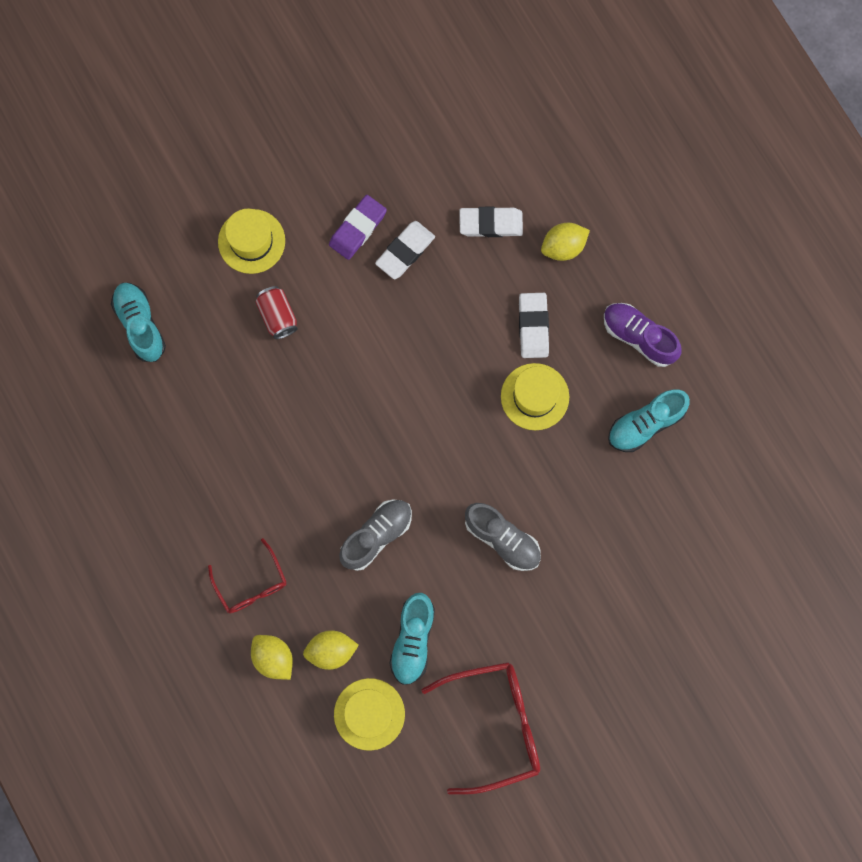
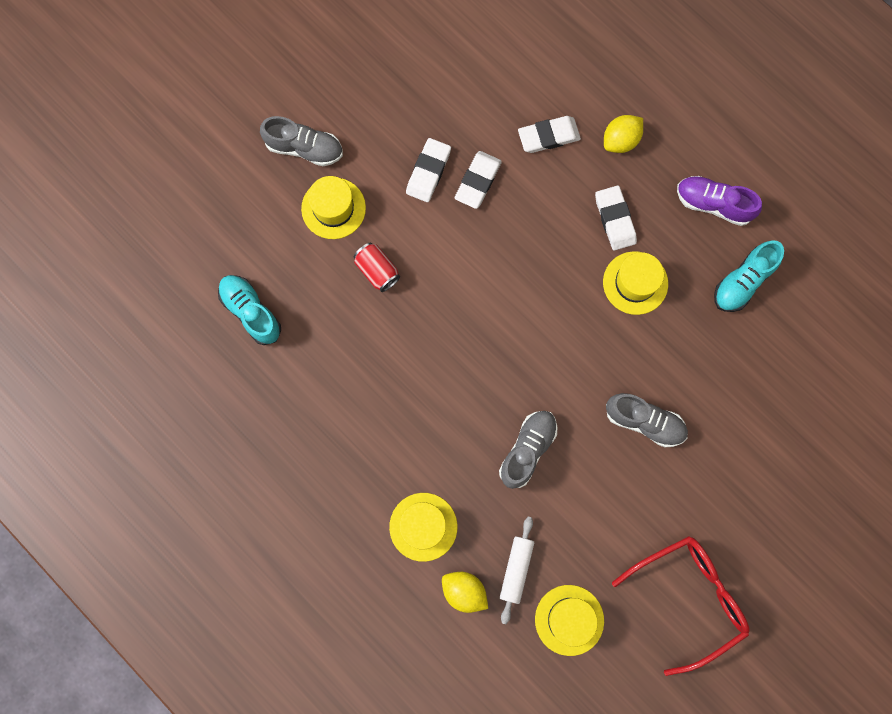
camera: 15 degrees left, 0 degrees up
(239, 172) = (304, 148): none -> grey shoe
(251, 584) = (423, 527): red glasses -> yellow hat
(331, 651) = (516, 570): yellow lemon -> white rolling pin
(358, 229) = (428, 172): purple eraser -> white eraser
(413, 640) = (589, 539): turquoise shoe -> none

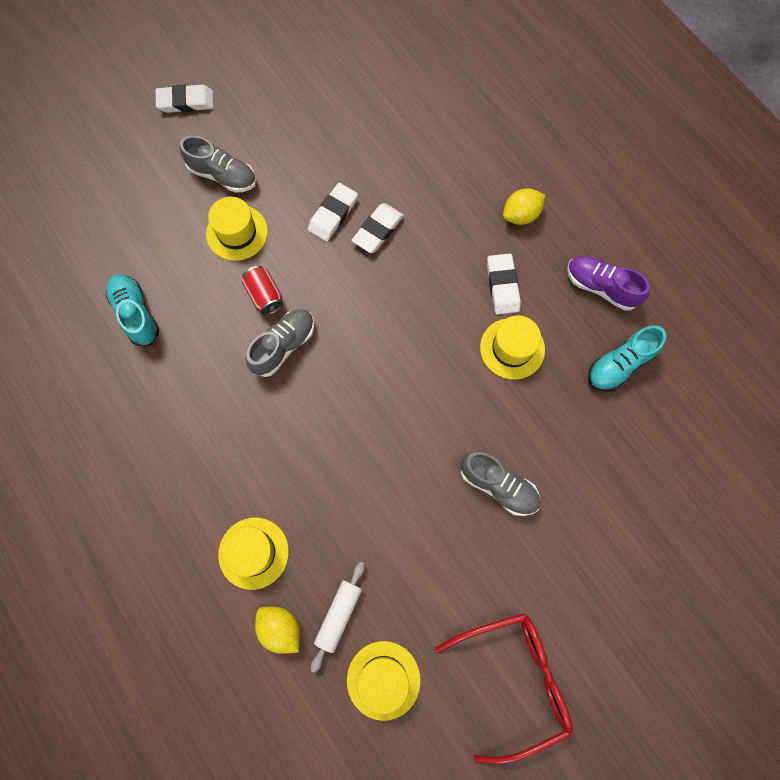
camera: 10 degrees right, 5 degrees down
(527, 450) = (374, 493): grey shoe -> grey shoe (283, 346)
(548, 136) = (453, 201): white eraser -> white eraser (186, 102)

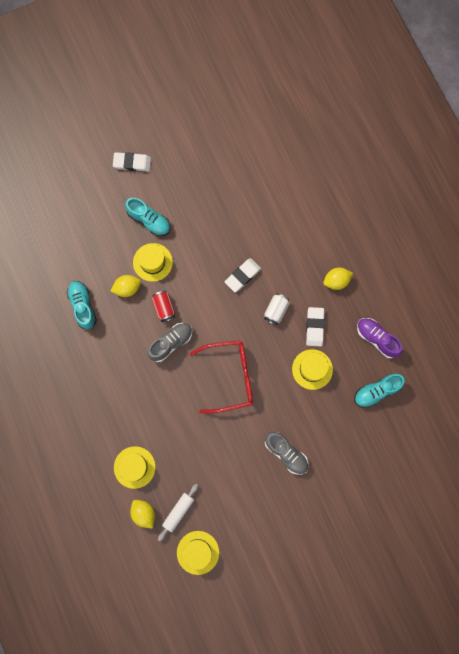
camera: 10 degrees right, 5 degrees up
(203, 276) = (127, 288): none -> yellow lemon
(223, 175) = (149, 220): grey shoe -> turquoise shoe
(333, 214) = (216, 260): white eraser -> none
(438, 272) = (276, 311): none -> white can
(513, 680) = (271, 566): red glasses -> red glasses (229, 377)

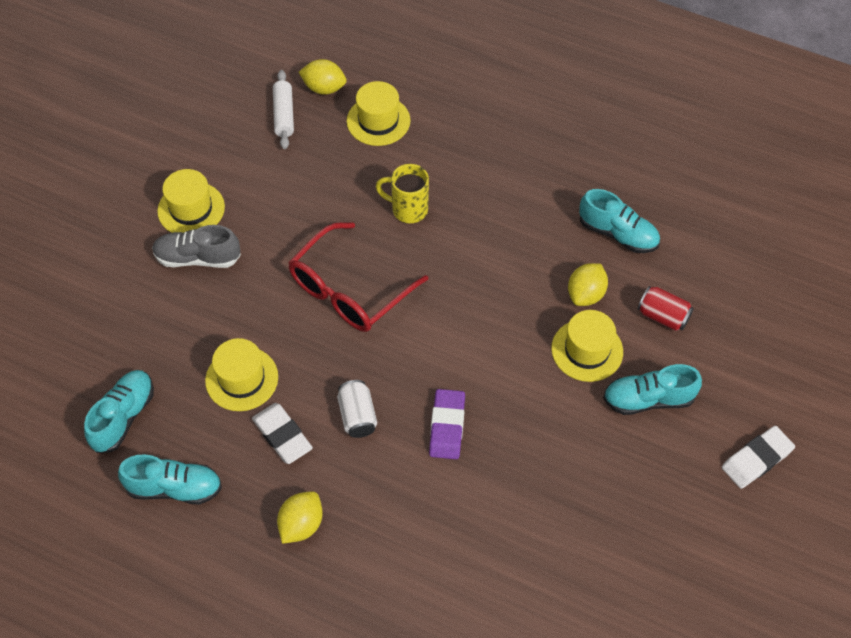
camera: 140 degrees right, 20 degrees down
(164, 308) = (514, 307): red can -> red can (663, 316)
(166, 399) = (408, 209): none -> yellow mug
(171, 343) = (464, 273): grey shoe -> none
(198, 552) = (225, 95): yellow hat -> yellow hat (191, 209)
(242, 276) = (447, 426): white eraser -> purple eraser
(377, 339) = (174, 488): purple shoe -> turquoise shoe

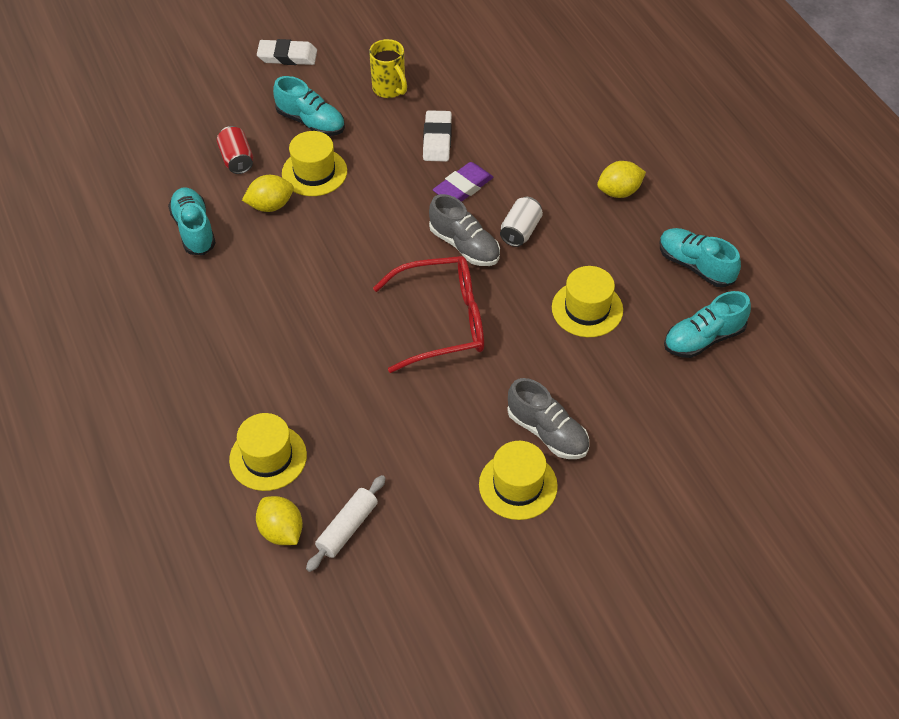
camera: 140 degrees left, 5 degrees down
(282, 435) = (587, 252): white eraser -> white eraser (437, 139)
(392, 368) = (464, 245): none -> grey shoe
(408, 209) = (329, 355): yellow mug -> yellow mug (390, 89)

